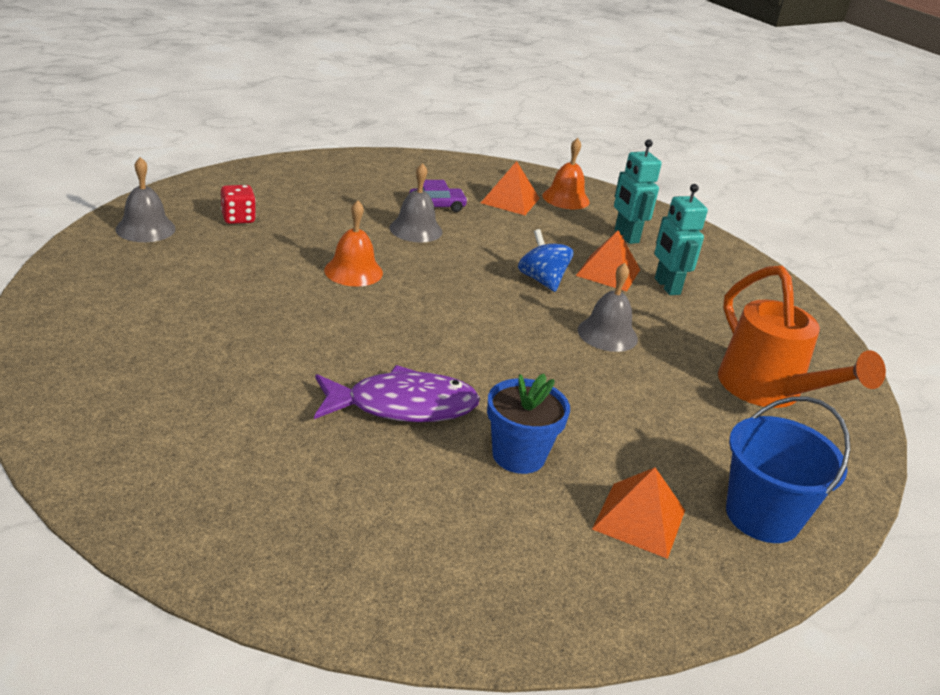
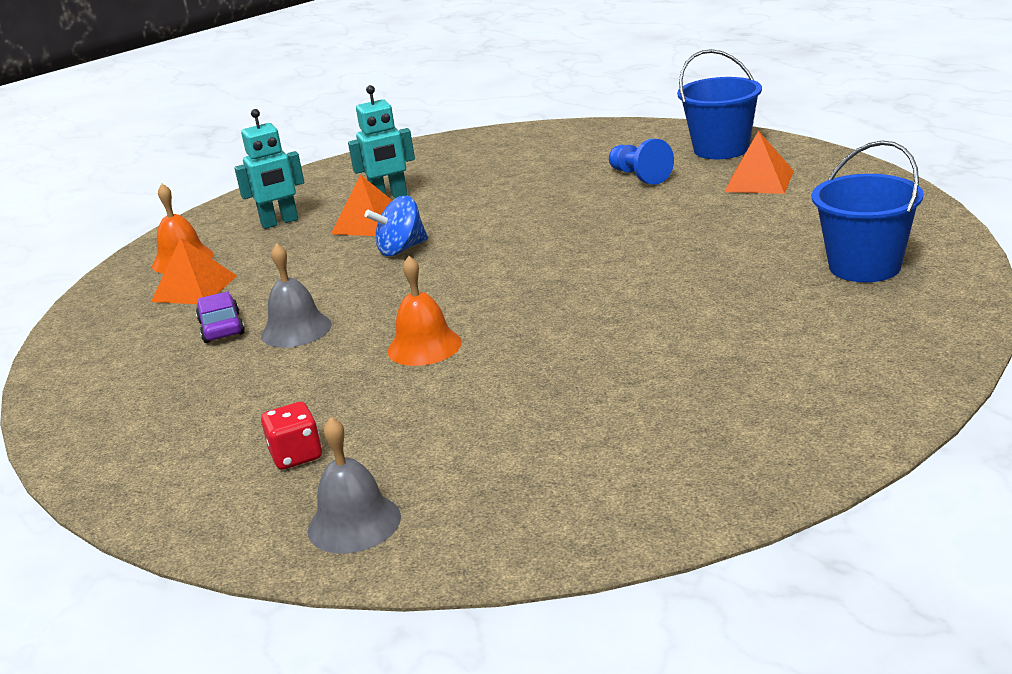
camera: 85 degrees left, 5 degrees down
(355, 530) = (864, 266): none -> blue bucket
(403, 406) = (681, 277): purple fish -> none
(518, 456) = (716, 225): blue flower pot -> none
(607, 334) = (497, 212): grey bell -> none
(681, 434) = (639, 176): none -> blue pawn
(767, 391) = (554, 154): orange watering can -> none

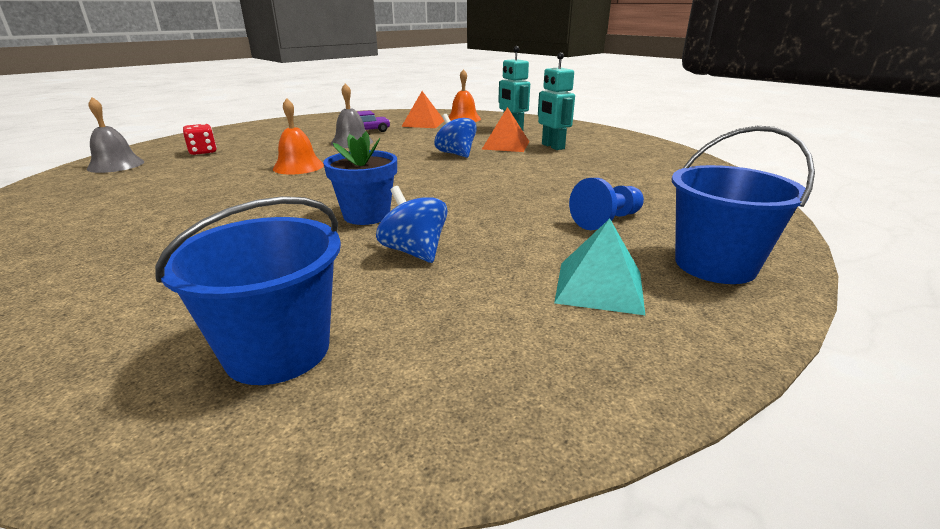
camera: 80 degrees right, 0 degrees up
(621, 273) = (366, 215): none -> blue flower pot
(708, 242) = (414, 252): none -> blue spinning top
(759, 181) = (599, 287): orange pyramid -> turquoise pyramid

